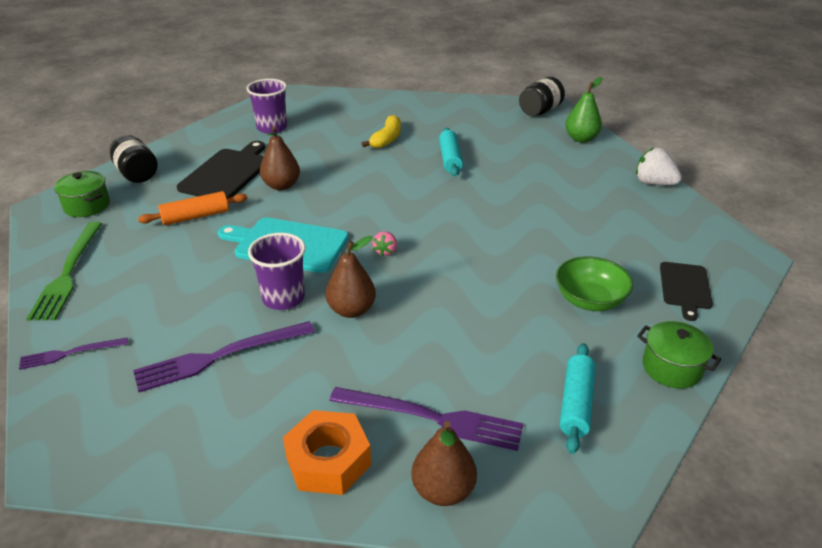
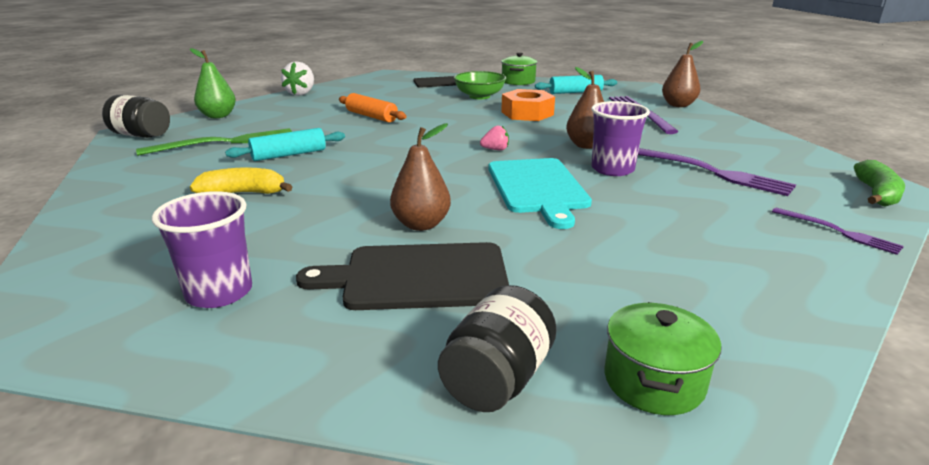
camera: 115 degrees left, 10 degrees down
(66, 440) = (876, 194): none -> green banana
(68, 273) = (782, 298): green fork -> green fork (225, 142)
(195, 217) = (554, 257): orange rolling pin -> orange rolling pin (371, 116)
(328, 461) = (713, 126): orange nut -> orange nut (527, 113)

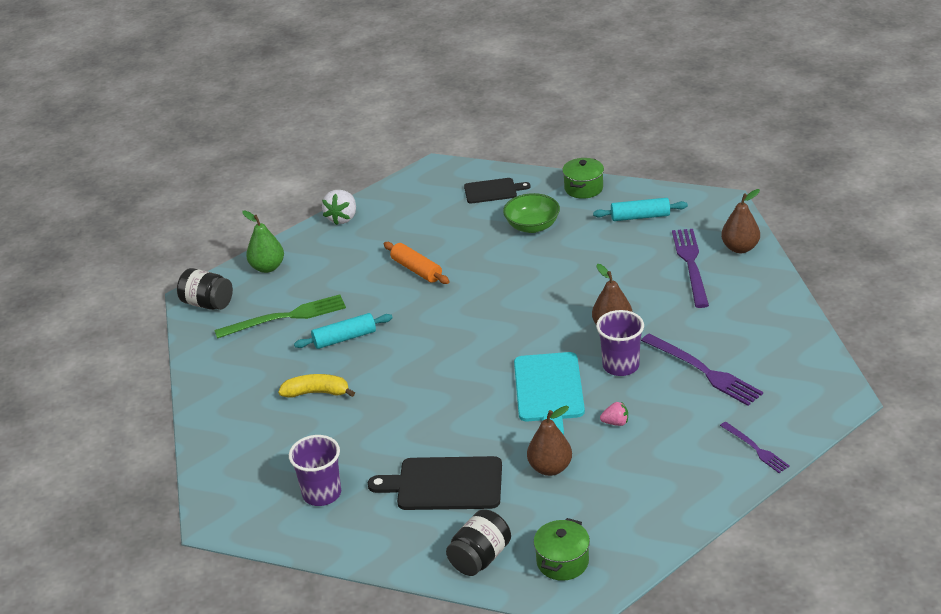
camera: 10 degrees right, 10 degrees up
(421, 224) = (451, 433): brown pear -> brown pear (550, 468)
(495, 149) = (527, 333): pink strawberry -> pink strawberry (615, 423)
(527, 113) = (573, 265): orange nut -> none
(876, 194) = (823, 405): green banana -> none

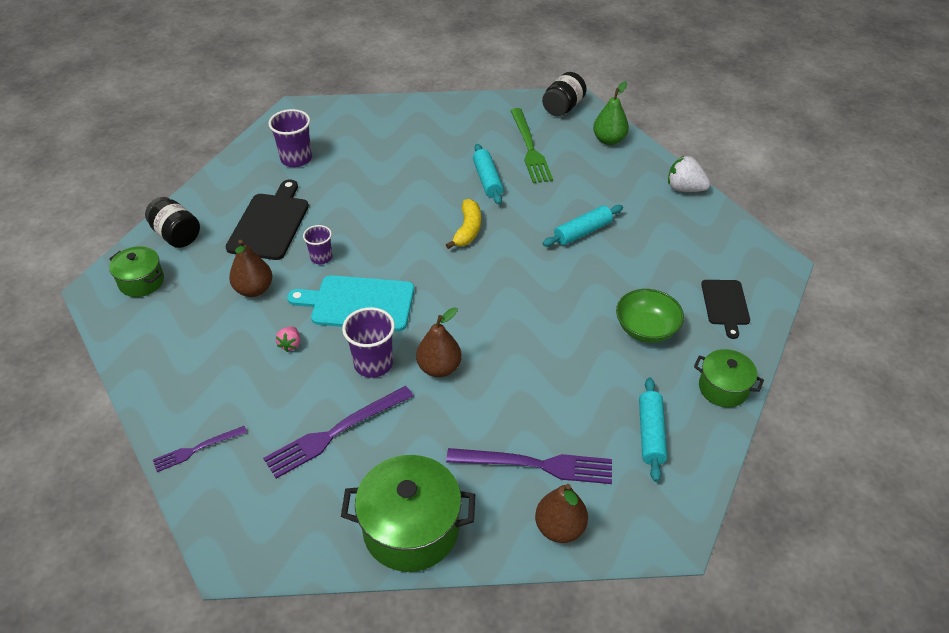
camera: 95 degrees right, 10 degrees up
(317, 393) = (418, 161): yellow banana -> yellow banana (467, 230)
(416, 270) = (582, 232): orange rolling pin -> turquoise rolling pin
(490, 431) = (321, 257): none -> purple cup
(774, 314) = (411, 529): none -> green pot

